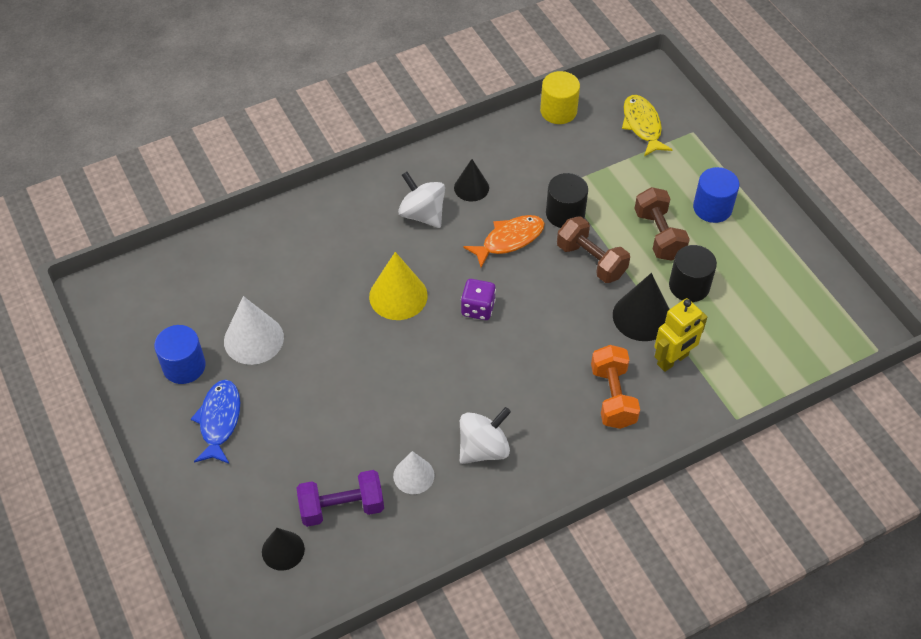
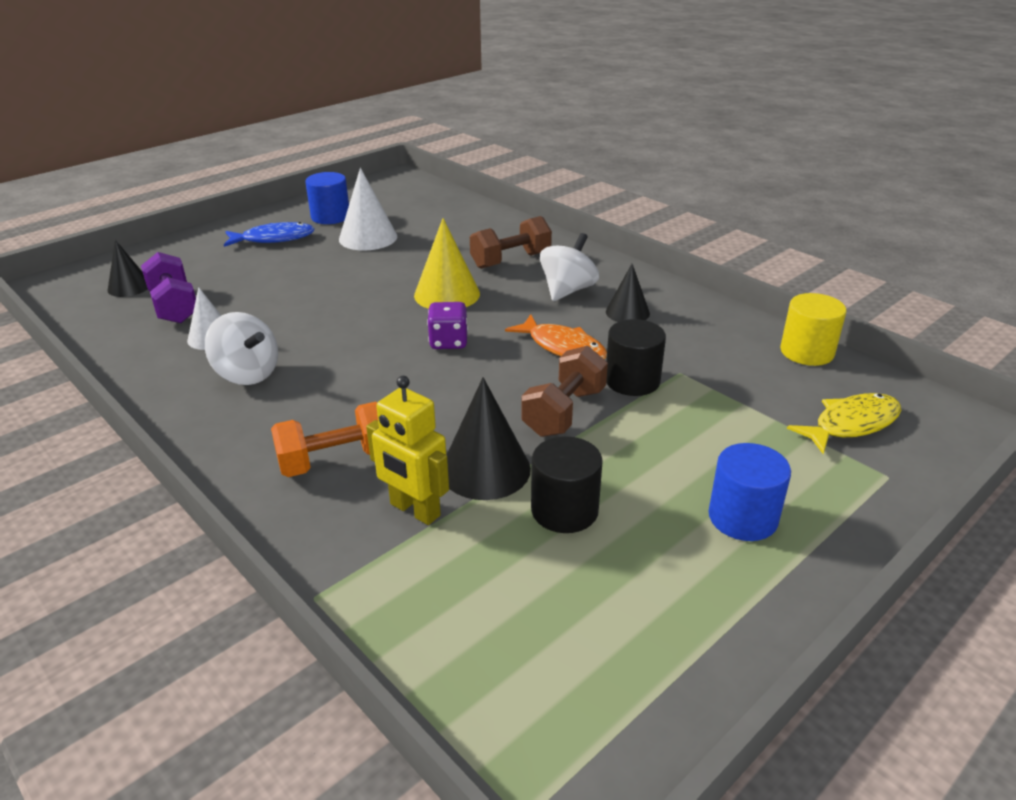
camera: 75 degrees right, 20 degrees down
(659, 235) = (647, 467): brown dumbbell -> brown dumbbell (510, 260)

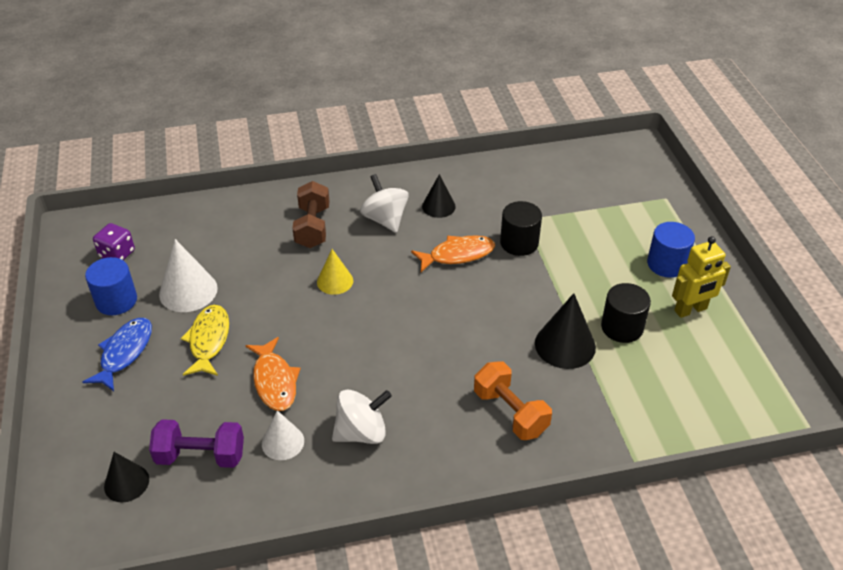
camera: 60 degrees left, 10 degrees up
(286, 309) = (274, 381): none -> orange fish
(336, 461) = (510, 412): orange dumbbell -> orange dumbbell turned 45 degrees counterclockwise
(414, 510) = (584, 391): yellow robot -> yellow robot (691, 310)
(447, 294) = (335, 281): yellow cone -> yellow cone, size x0.64
(448, 342) = (405, 306): purple dice -> purple dice (117, 254)
(564, 412) = (530, 286): brown dumbbell -> none
(807, 352) = (542, 160): yellow cylinder -> none
(851, 424) = (618, 185): yellow fish -> yellow fish (208, 340)

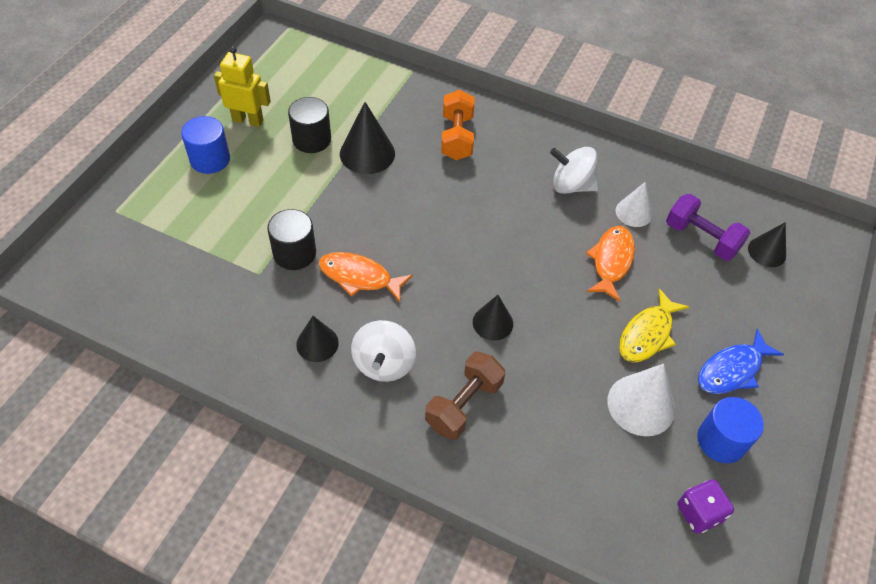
camera: 145 degrees left, 10 degrees up
(335, 281) = (492, 323): yellow cone -> black cone

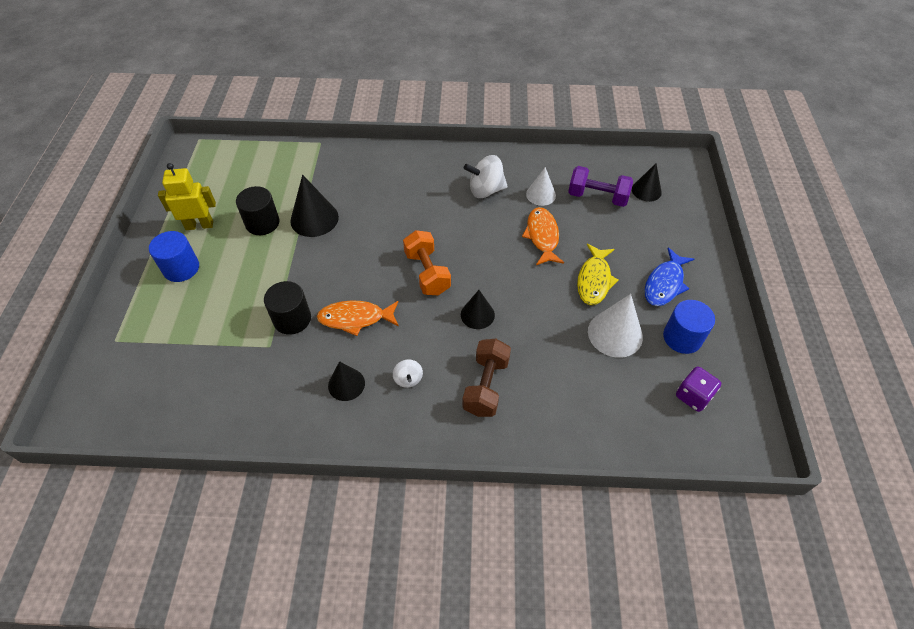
camera: 20 degrees left, 0 degrees up
(384, 363) = (408, 379): white spinning top -> white spinning top, size x0.54
(457, 137) = (380, 183): orange dumbbell -> orange dumbbell (427, 273)

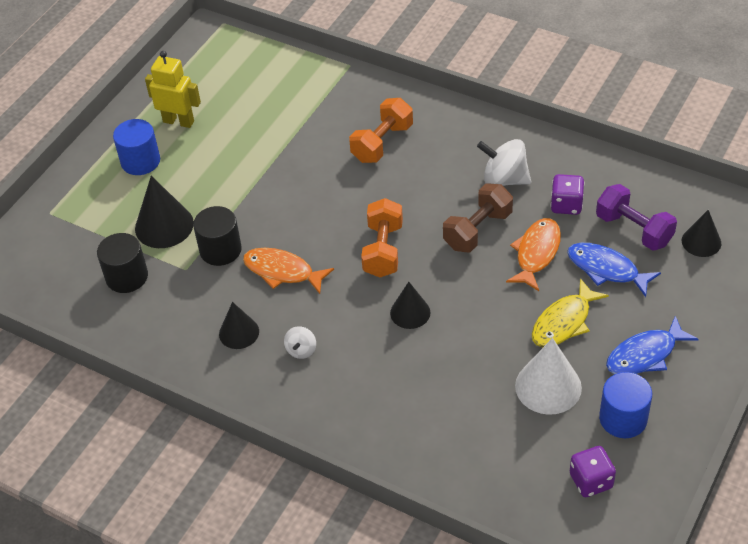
camera: 30 degrees right, 5 degrees down
(262, 223) = (242, 139): black cylinder -> black cylinder (127, 277)
(314, 219) = (297, 151): black cone -> black cone (164, 226)
(378, 192) = (382, 143): none -> orange dumbbell
(486, 386) = (375, 386): brown dumbbell -> brown dumbbell (478, 230)
(541, 194) = (566, 205): white cone -> purple dice
(598, 231) = (606, 269): none -> blue fish

